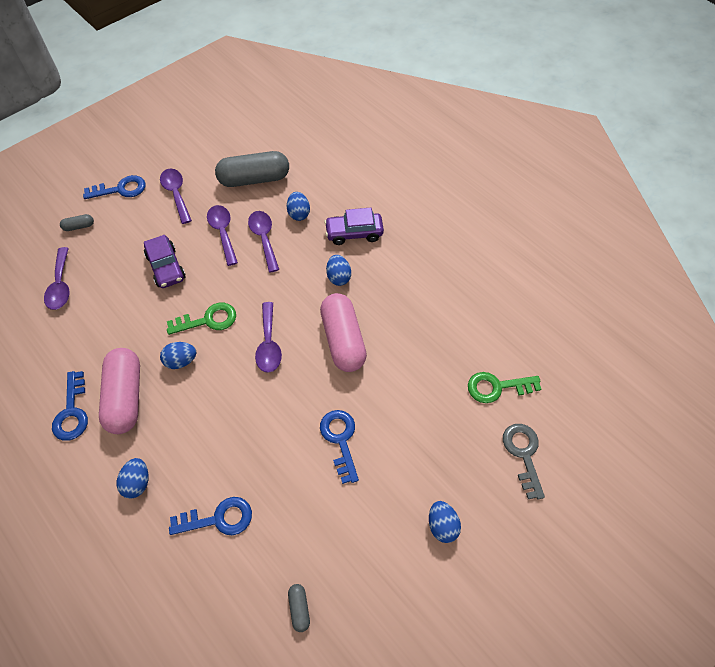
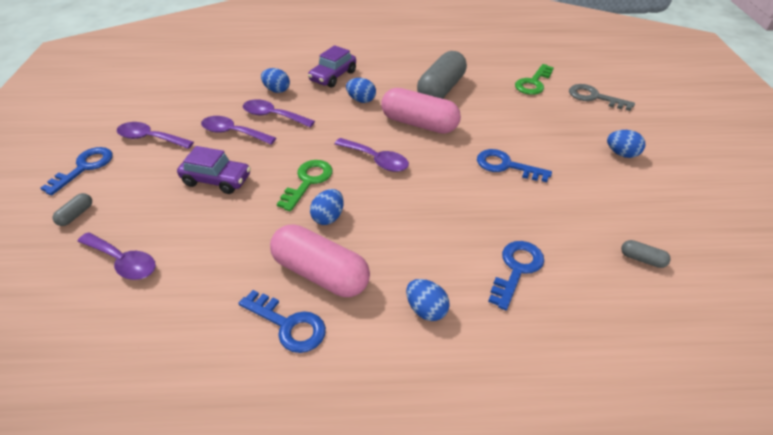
camera: 50 degrees left, 15 degrees down
(254, 179) = (209, 94): grey capsule -> grey capsule (441, 89)

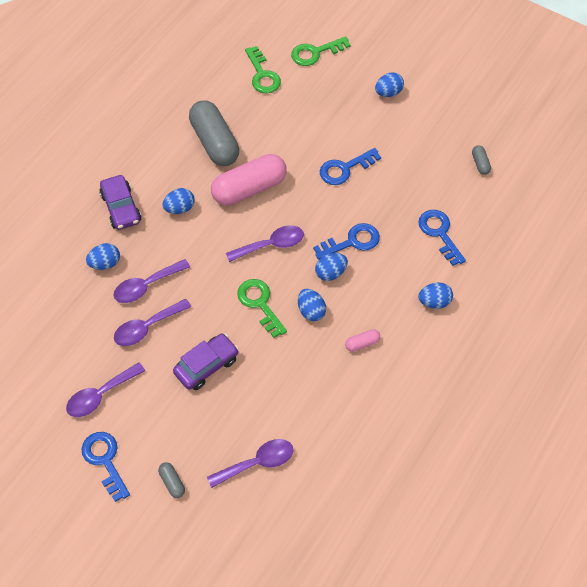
camera: 55 degrees left, 15 degrees up
(288, 325) = (392, 383): blue key -> blue key (352, 242)
(321, 273) = (362, 343): pink capsule -> pink capsule, size x0.42
(384, 210) = (330, 273): none -> blue egg
(594, 97) = (315, 53): grey key -> green key
(642, 259) = (480, 164): grey capsule -> grey capsule turned 75 degrees counterclockwise

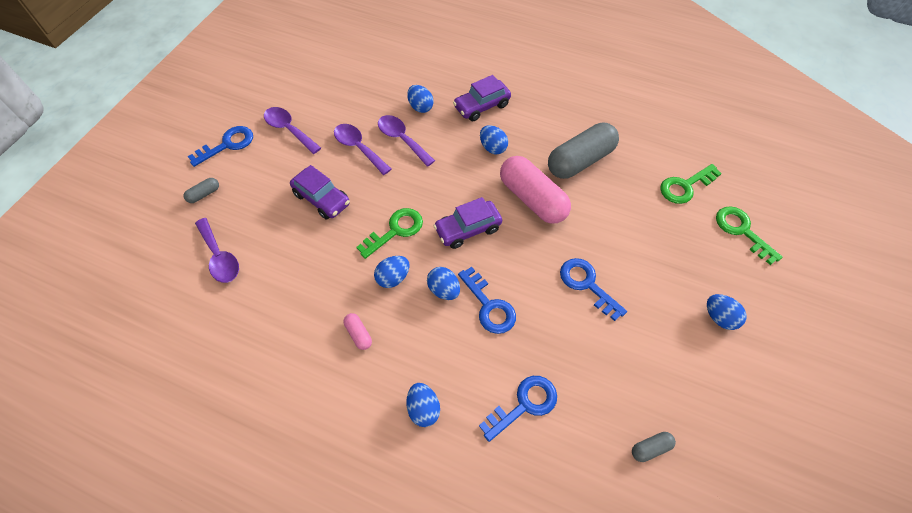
camera: 80 degrees right, 0 degrees up
(271, 245) = (468, 229): purple spoon -> purple car

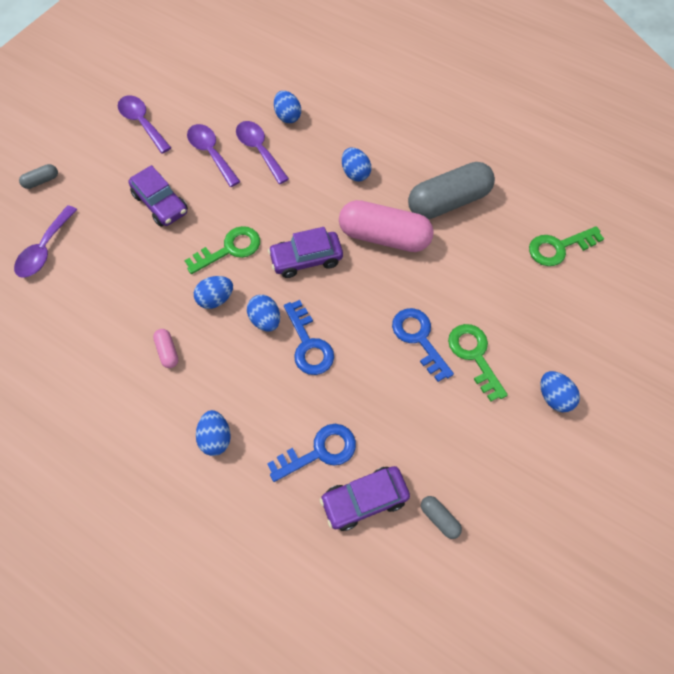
camera: 10 degrees right, 5 degrees up
(220, 257) = (45, 249): purple spoon -> purple spoon turned 45 degrees clockwise
(227, 144) = (75, 130): blue key -> none
(481, 106) = (355, 124): purple car -> purple car (364, 499)
(532, 199) = (384, 236): pink capsule -> pink capsule turned 45 degrees counterclockwise
(650, 448) = (439, 518): grey capsule -> grey capsule turned 60 degrees clockwise
(741, 231) = (608, 307): green key -> green key (474, 355)

